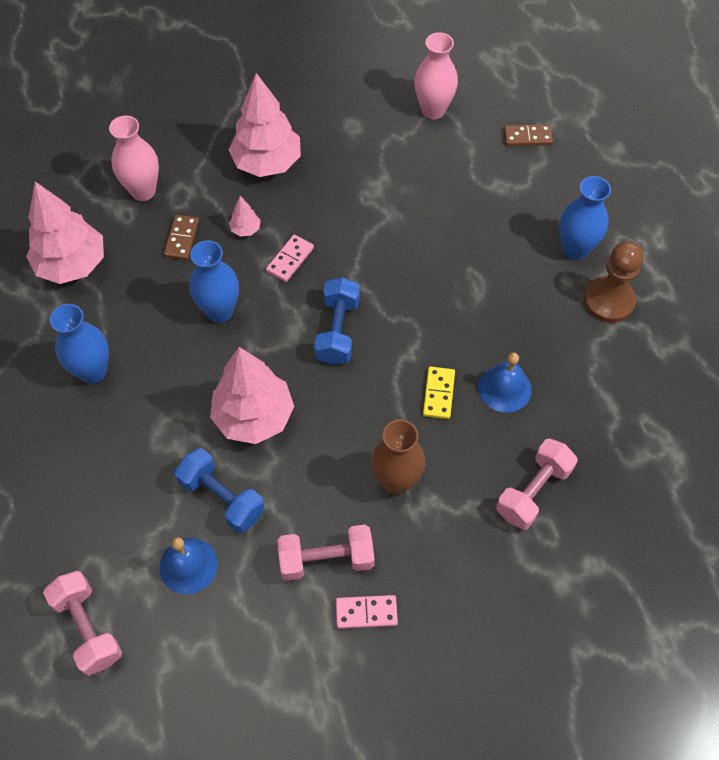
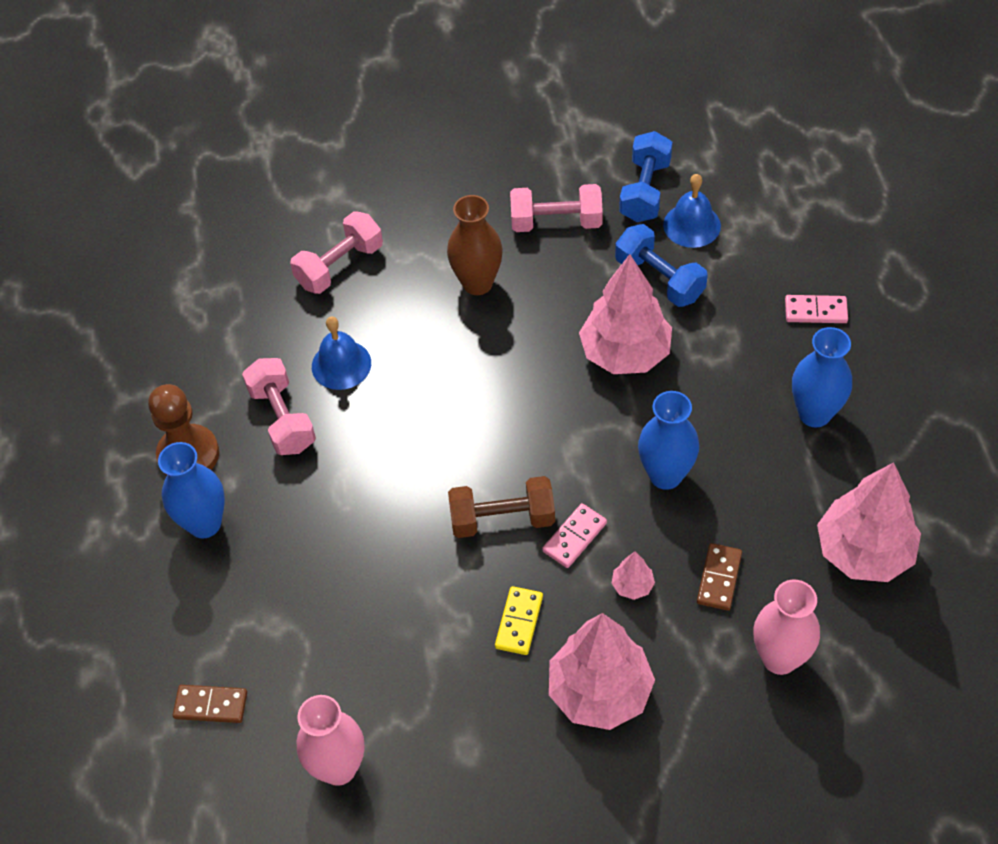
camera: 170 degrees left, 5 degrees down
(88, 628) = (784, 183): pink dumbbell -> pink dumbbell (282, 418)
(338, 331) = (522, 441): blue dumbbell -> blue dumbbell (645, 191)
(346, 269) = (502, 519): none -> brown dumbbell
(366, 613) = (523, 180): pink domino -> pink domino (815, 311)
(438, 394) = (416, 363): yellow domino -> yellow domino (519, 622)

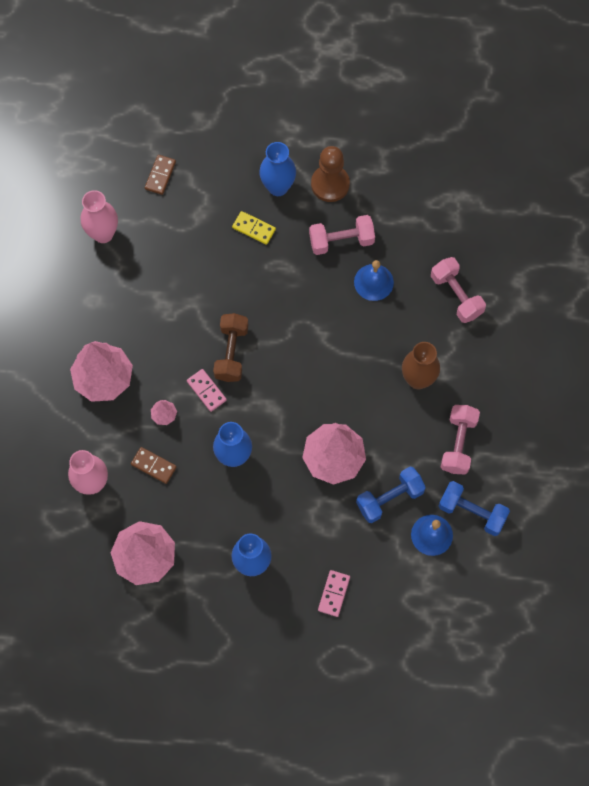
camera: 100 degrees right, 15 degrees up
(519, 622) = (160, 346): yellow domino -> yellow domino (254, 229)

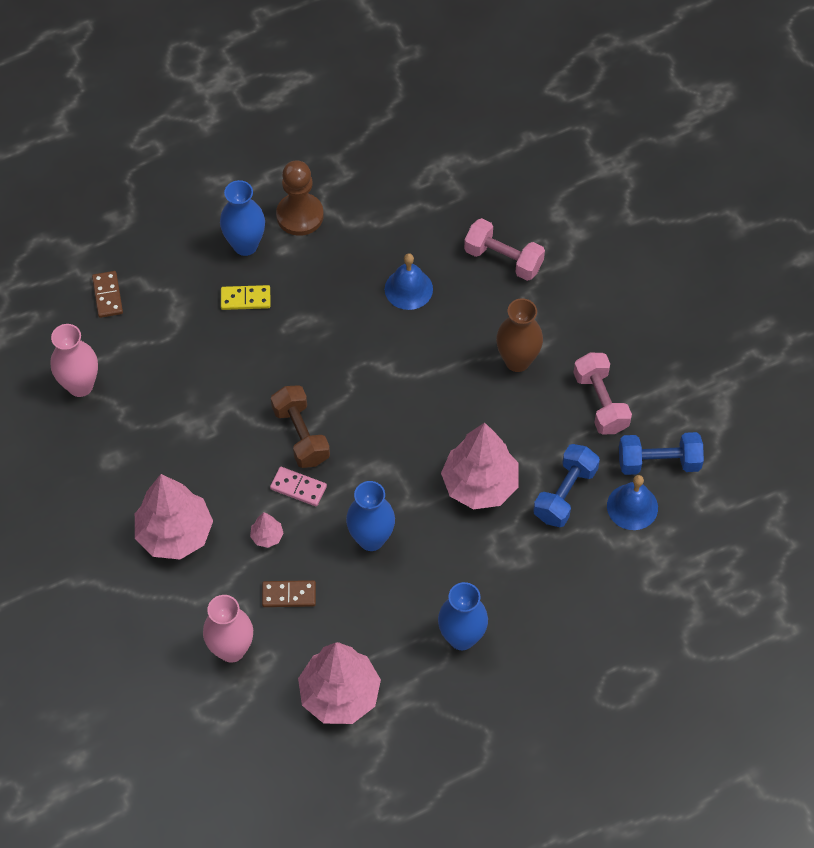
camera: 30 degrees left, 10 degrees down
(334, 594) = (569, 621): pink domino -> none
(341, 241) = (348, 265): pink dumbbell -> none

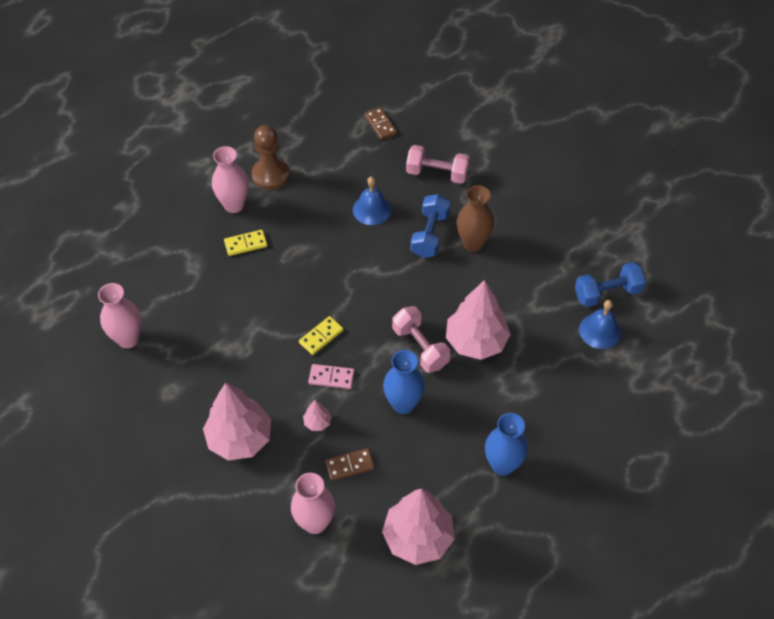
camera: 15 degrees left, 5 degrees down
(107, 295) = (133, 265): brown domino -> brown domino (380, 125)
(245, 245) = (234, 205): blue vase -> pink vase
(301, 435) = (321, 336): brown dumbbell -> yellow domino
(565, 494) = (544, 333): blue dumbbell -> blue dumbbell (430, 235)
(600, 402) = (547, 259): pink dumbbell -> pink dumbbell (420, 347)

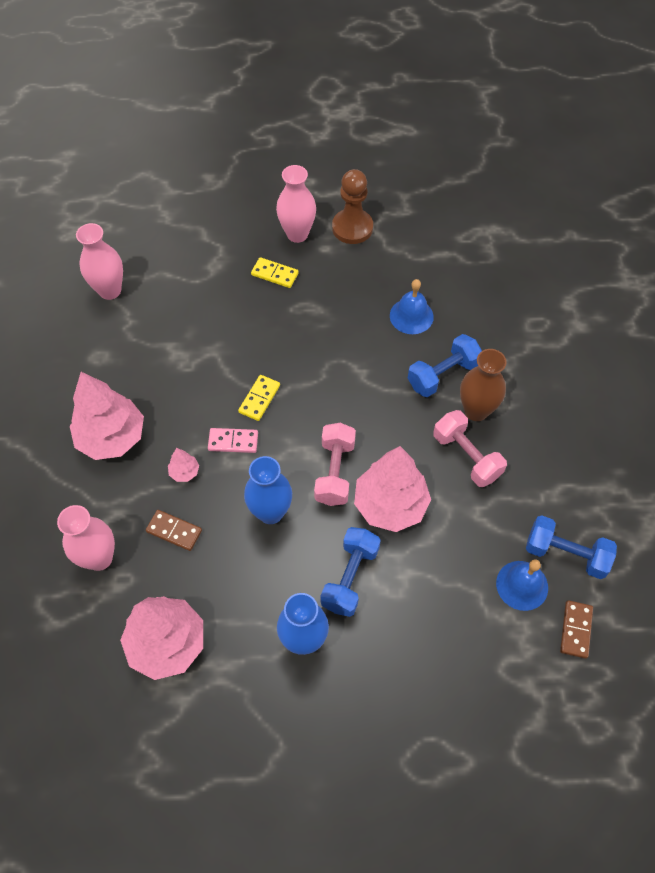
camera: 40 degrees right, 5 degrees up
(321, 336) = (259, 399): yellow domino -> yellow domino turned 60 degrees counterclockwise
(331, 378) = (233, 442): pink domino -> pink domino turned 45 degrees counterclockwise
(380, 125) = (493, 244): brown domino -> brown domino (576, 630)
(437, 173) = (504, 322): pink dumbbell -> pink dumbbell (466, 456)
(494, 405) = (350, 577): none -> blue dumbbell

